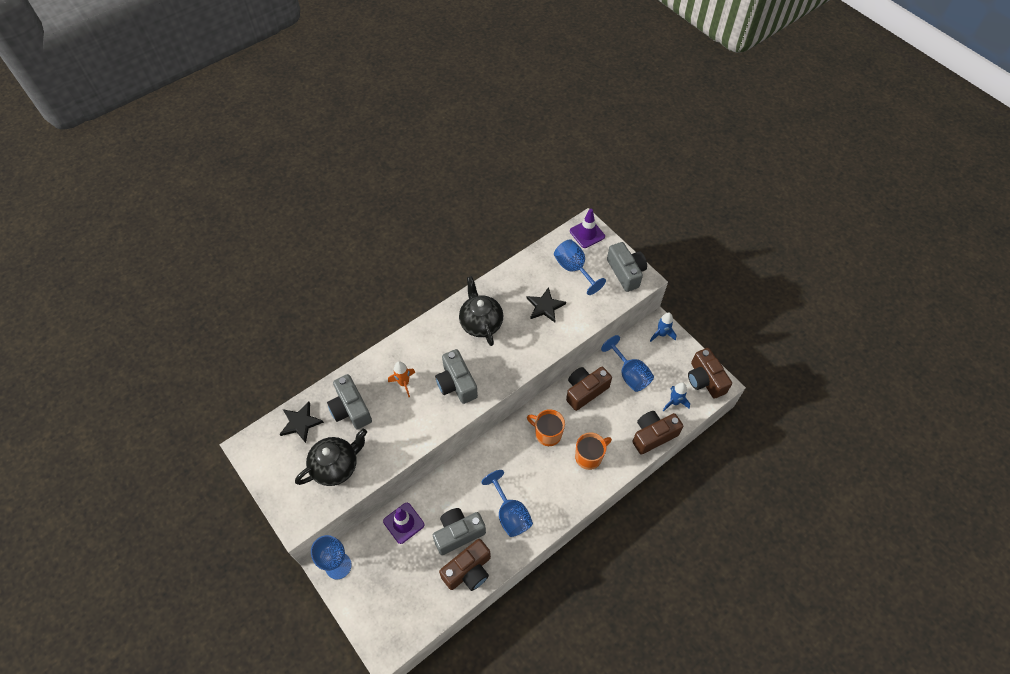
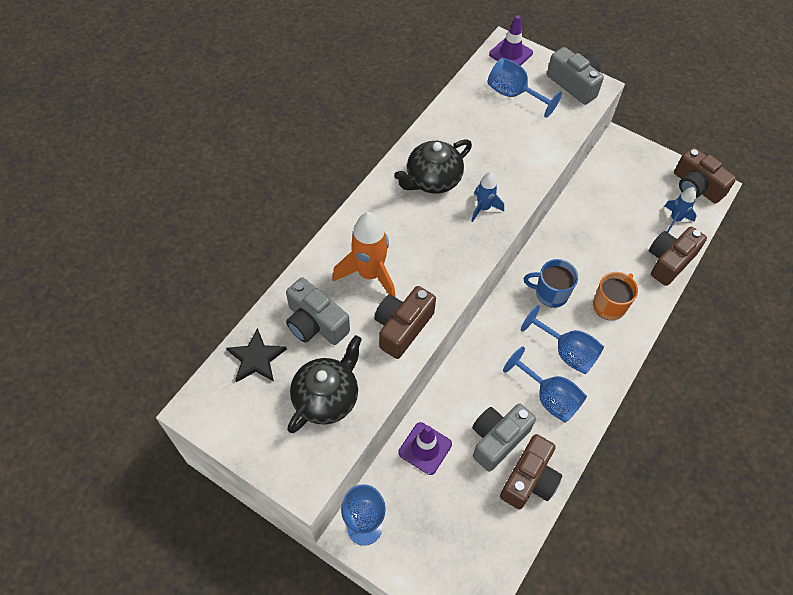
camera: 20 degrees left, 0 degrees up
(404, 383) = (369, 274): orange rocket -> orange rocket, size x1.74
(456, 384) = (435, 257): grey camera -> none
(481, 323) = (432, 180): black teapot -> black teapot turned 90 degrees counterclockwise
(545, 306) = (500, 143): black star -> none
(547, 434) = (550, 293): orange mug -> blue mug
(585, 391) = (571, 234): brown camera -> brown camera (402, 327)
(629, 374) = (612, 202): blue goblet -> blue goblet (566, 352)
(661, 334) = (627, 151): blue rocket -> blue rocket (483, 208)

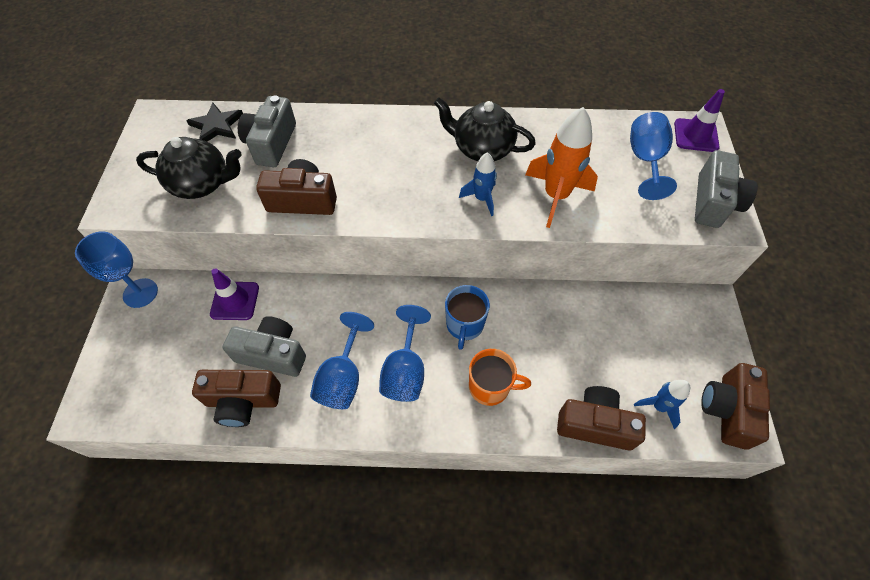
camera: 60 degrees right, 0 degrees up
(369, 274) = (344, 154): orange rocket -> orange rocket (555, 196)
(550, 293) = (464, 325): blue mug -> blue mug turned 150 degrees counterclockwise

